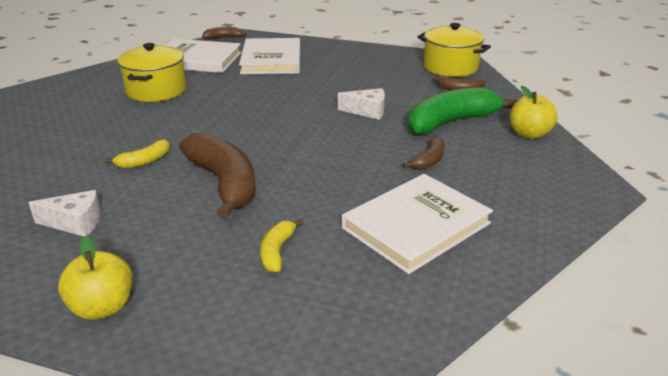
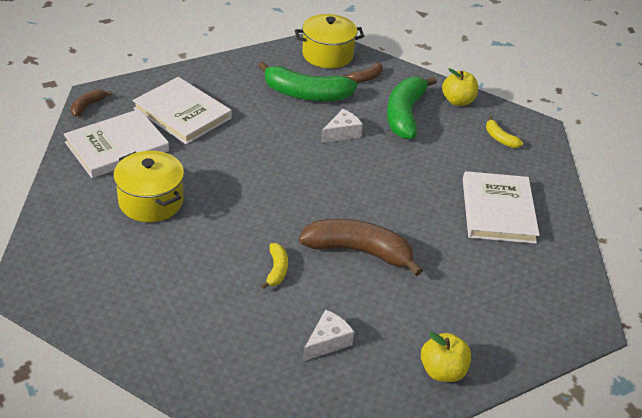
camera: 50 degrees left, 10 degrees up
(277, 251) = (463, 275): yellow banana -> yellow banana (500, 138)
(384, 81) = (306, 94): none -> green banana
(429, 161) = (438, 157): brown banana -> none

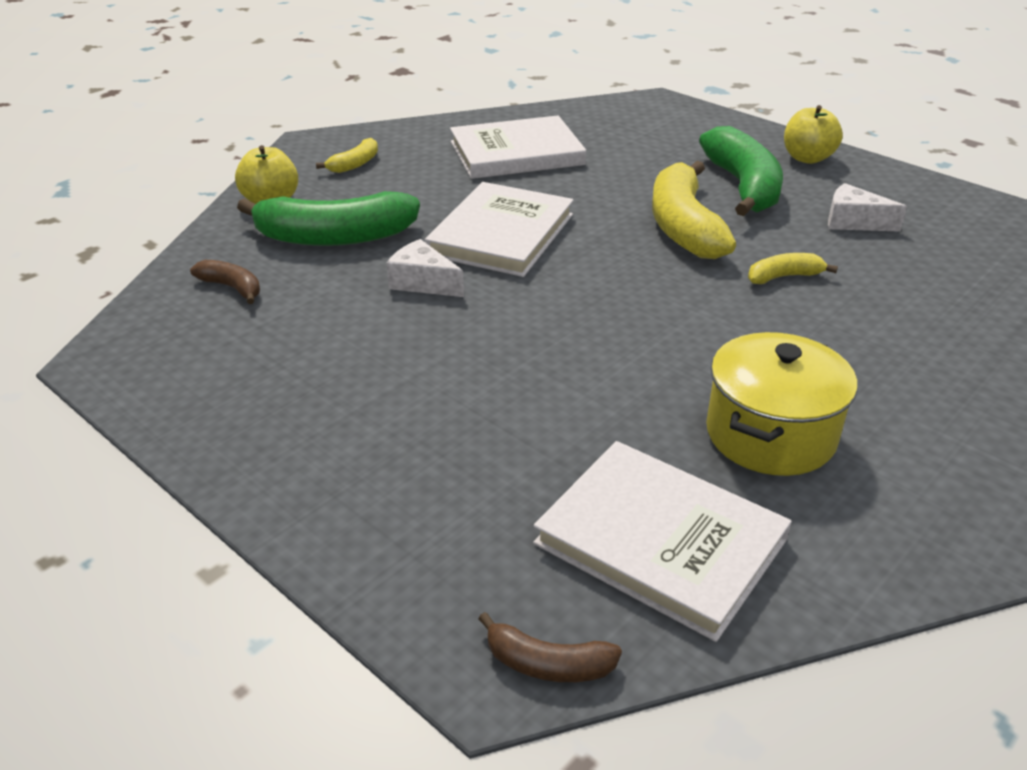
camera: 105 degrees left, 5 degrees down
(182, 113) = (477, 482): white book -> white book (501, 234)
(306, 94) = (319, 340): green banana -> green banana (743, 187)
(327, 55) = (157, 343): yellow pot -> none
(359, 251) = (683, 226): brown banana -> yellow banana

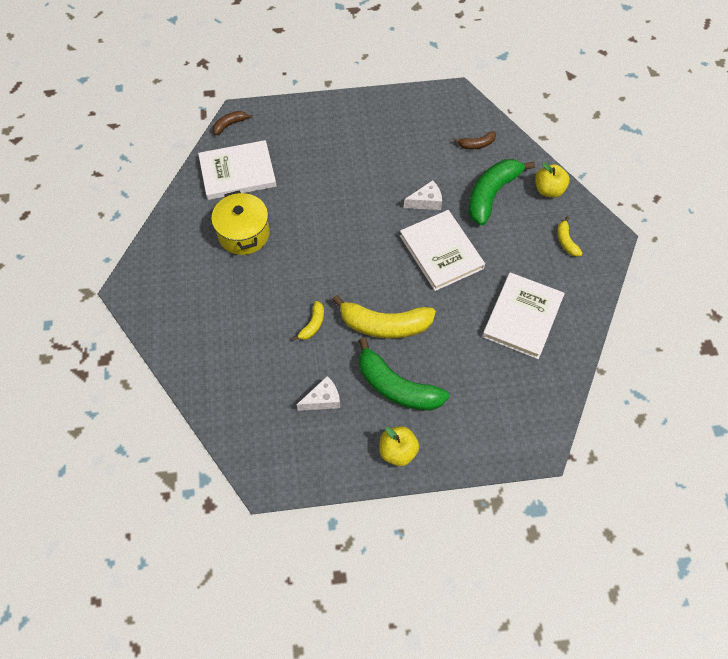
camera: 130 degrees right, 25 degrees up
(683, 226) = (384, 325): yellow banana -> yellow banana turned 150 degrees clockwise

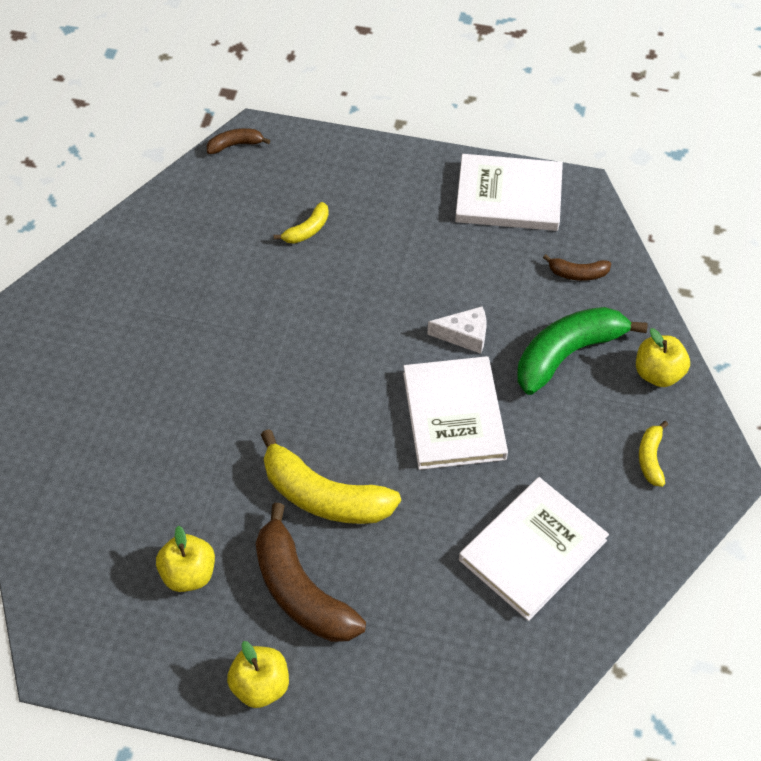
camera: 20 degrees right, 5 degrees down
(237, 172) = (215, 215): white book -> white book (508, 196)
(243, 234) = (185, 303): yellow pot -> none
(313, 324) = (223, 462): yellow banana -> yellow banana (307, 230)
(323, 399) = (189, 573): white cheese -> yellow apple
(396, 387) = (301, 591): green banana -> brown banana

